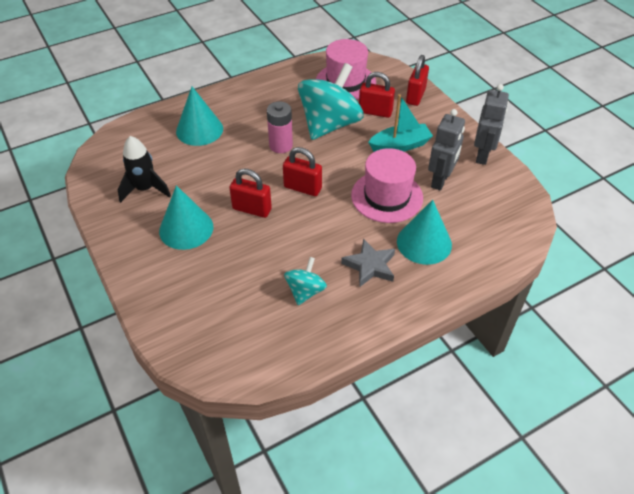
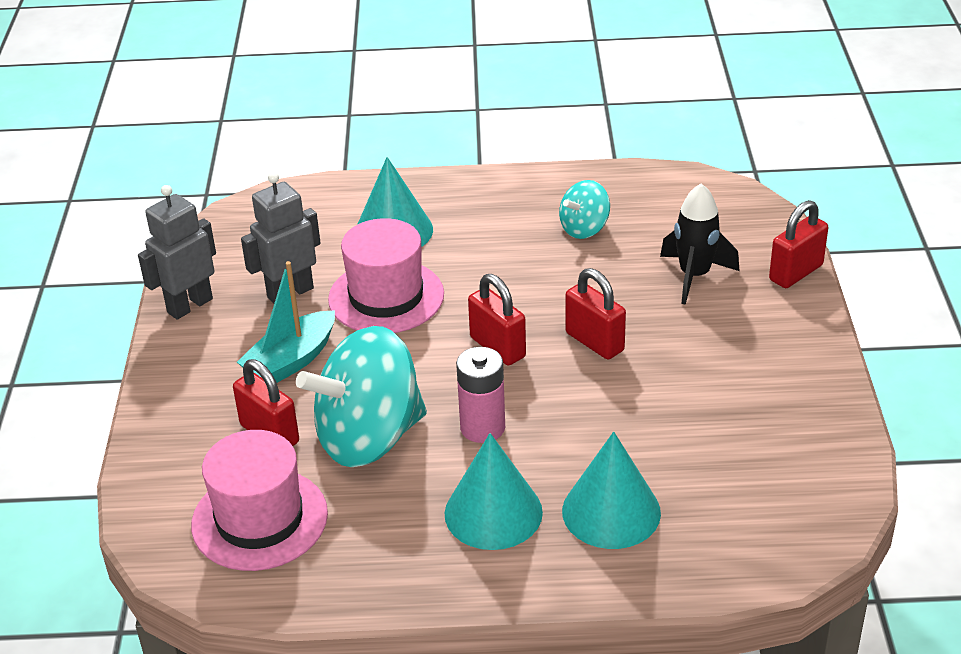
camera: 150 degrees left, 10 degrees down
(145, 189) = (753, 428): black rocket -> black rocket (694, 276)
(186, 228) = (707, 346): turquoise cone -> turquoise cone (493, 512)
(370, 266) = (484, 229): grey star -> none
(400, 146) = (291, 361): turquoise boat -> turquoise boat turned 60 degrees counterclockwise
(415, 96) = (169, 439): red padlock -> red padlock (795, 273)

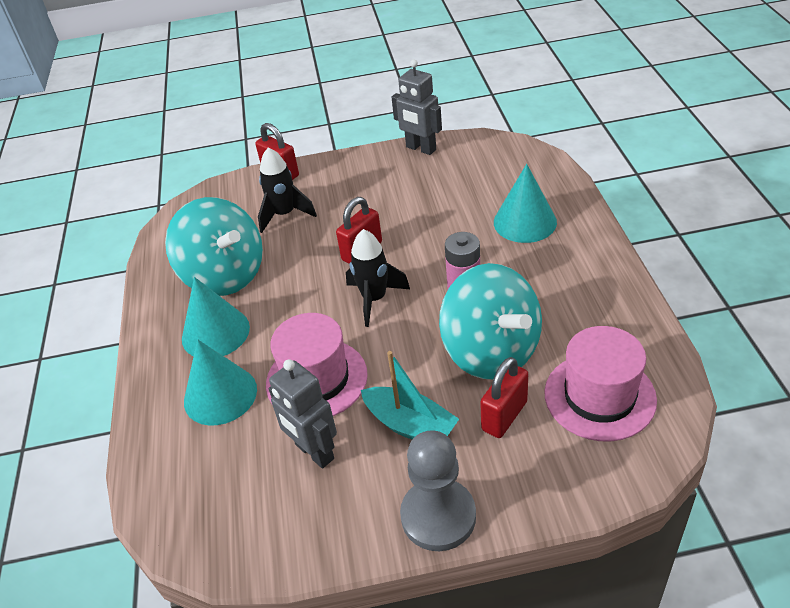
camera: 95 degrees left, 5 degrees up
(174, 370) = (438, 516): none -> grey pawn
(189, 305) = (339, 535): grey robot -> grey robot (420, 148)
(493, 512) = (545, 272): turquoise cone -> turquoise cone (215, 332)
(497, 347) = (374, 299): red padlock -> black rocket
(584, 228) = (224, 275): turquoise spinning top -> turquoise spinning top, size x2.03

